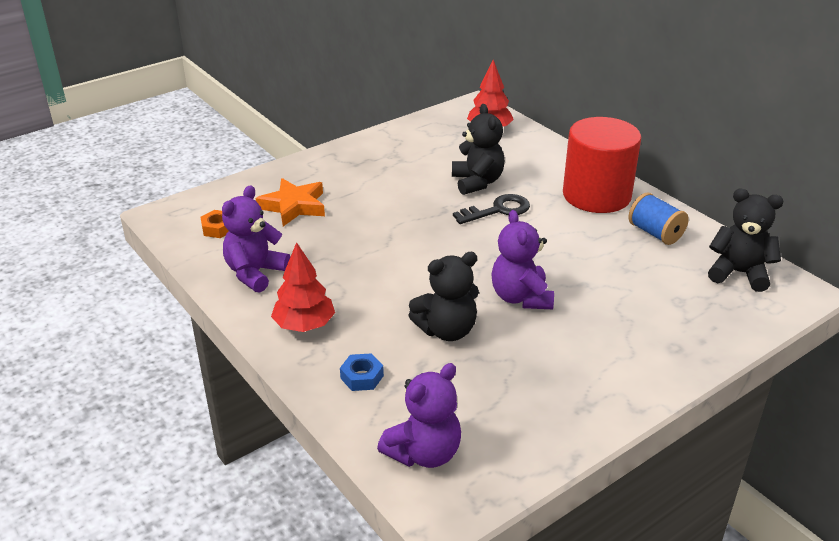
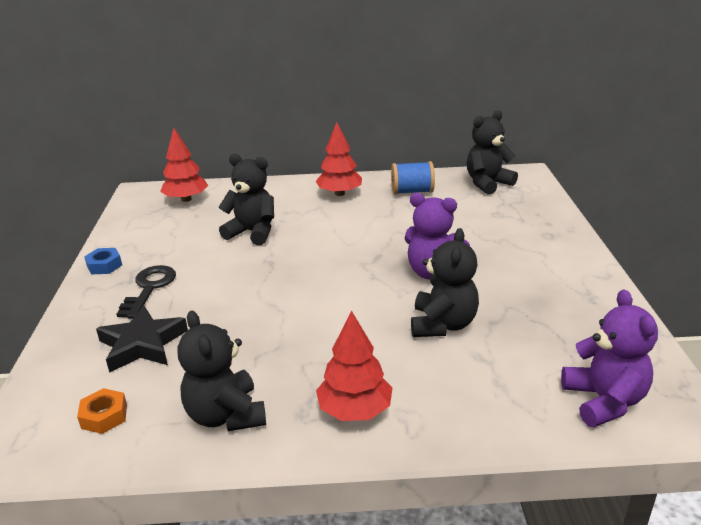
camera: 55 degrees left, 5 degrees down
(255, 273) = (226, 415): purple teddy bear -> black teddy bear
(293, 206) = (142, 344): orange star -> black star
(362, 377) = (469, 400): blue nut -> blue nut (104, 265)
(498, 210) = (304, 238): black key -> black key (149, 288)
(596, 195) = (339, 193): red cylinder -> red tree

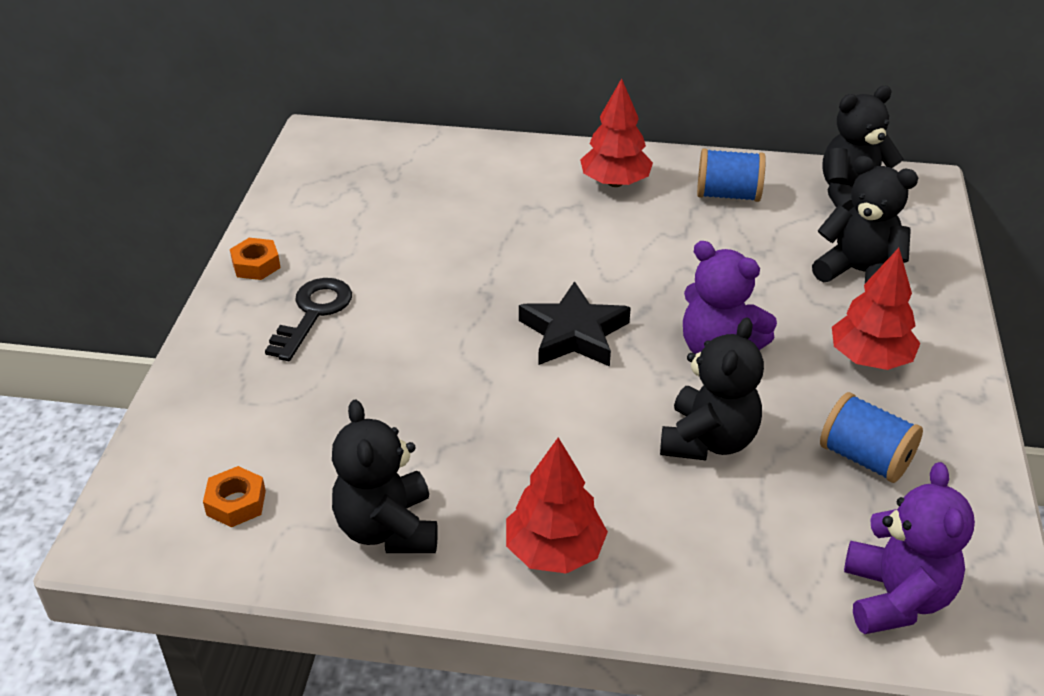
camera: 10 degrees right, 10 degrees up
(104, 265) = (256, 265): blue nut -> orange nut
(142, 344) = (294, 404): black star -> black star (573, 333)
(186, 199) = (384, 160): red tree -> red tree (870, 359)
(252, 232) = (471, 237): black teddy bear -> black teddy bear (858, 272)
(550, 320) = (865, 458): none -> blue spool

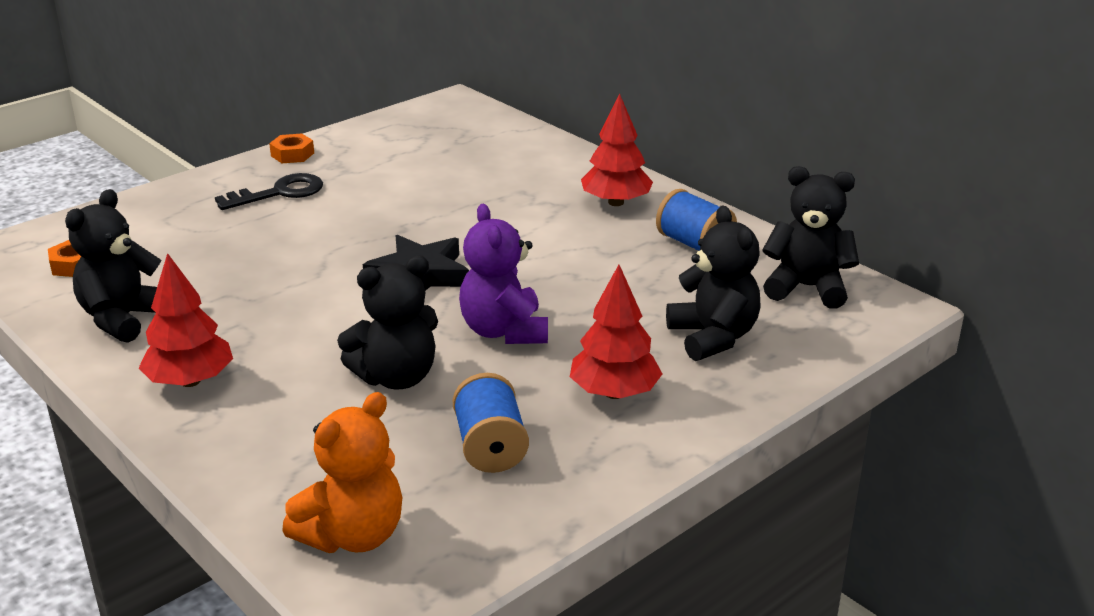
camera: 40 degrees right, 10 degrees down
(895, 598) = (353, 535): purple teddy bear -> orange teddy bear

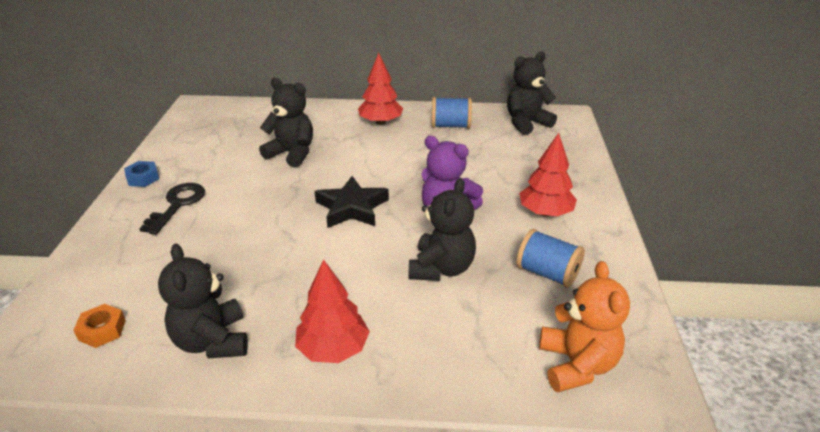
camera: 45 degrees left, 5 degrees up
(292, 154) = (143, 178): orange nut -> blue nut
(713, 337) = (534, 164): black teddy bear -> black teddy bear (292, 153)

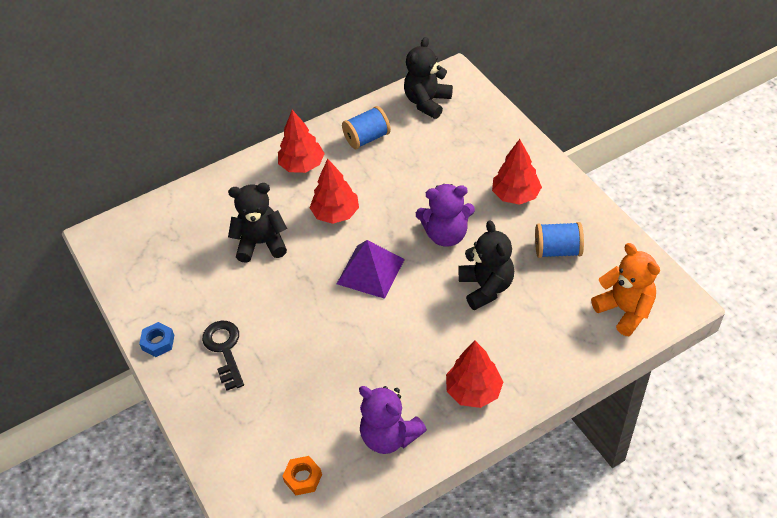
camera: 30 degrees left, 15 degrees up
(212, 341) = (389, 436): black teddy bear -> purple teddy bear
(352, 208) = (370, 271): black star -> purple pyramid
(370, 160) = (336, 214): none -> red tree

